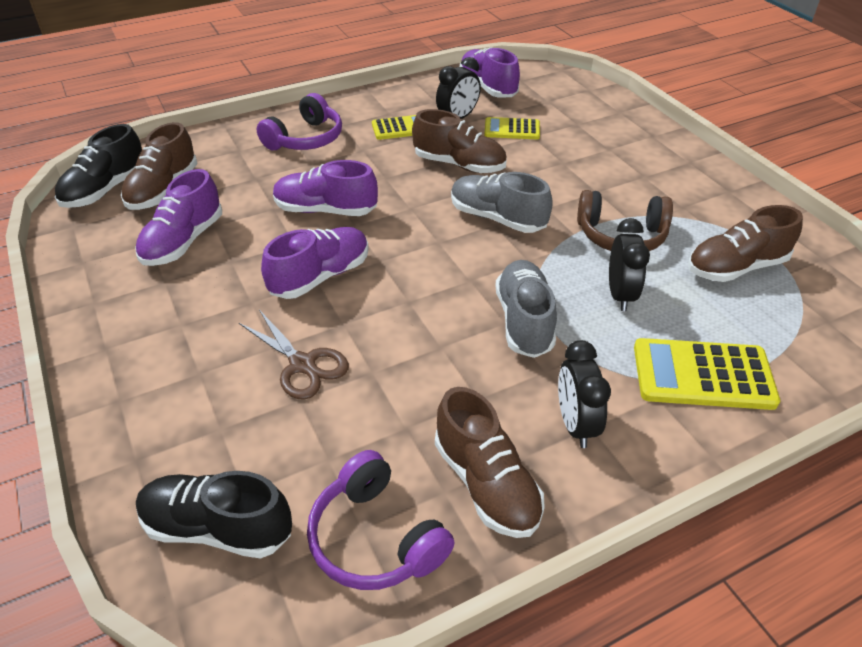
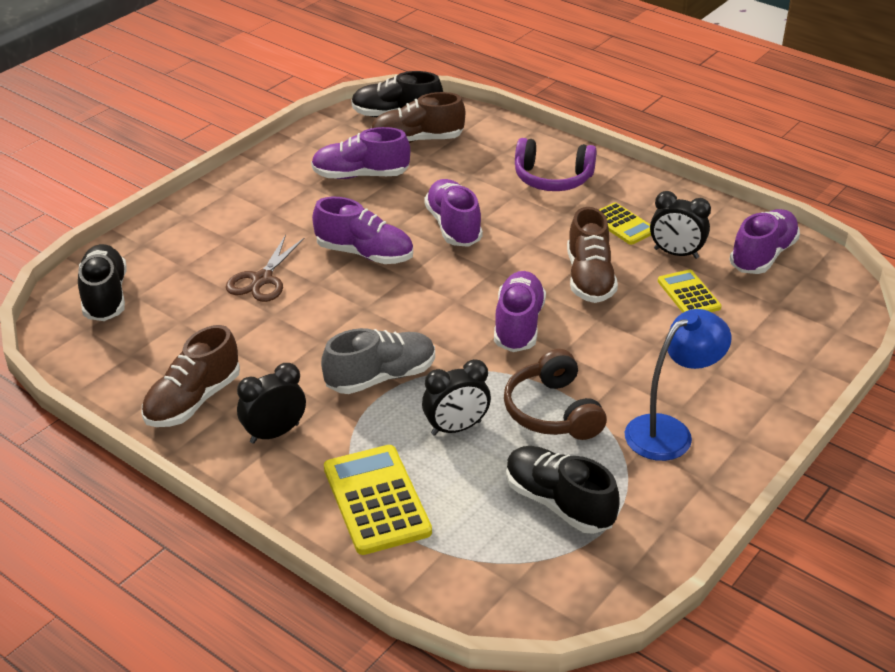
camera: 65 degrees right, 5 degrees down
(375, 538) = (125, 363): purple headphones -> none
(497, 218) = (518, 325): grey shoe -> purple shoe
(669, 189) = (669, 431): none -> blue lamp
(736, 267) = (558, 503): brown shoe -> black shoe

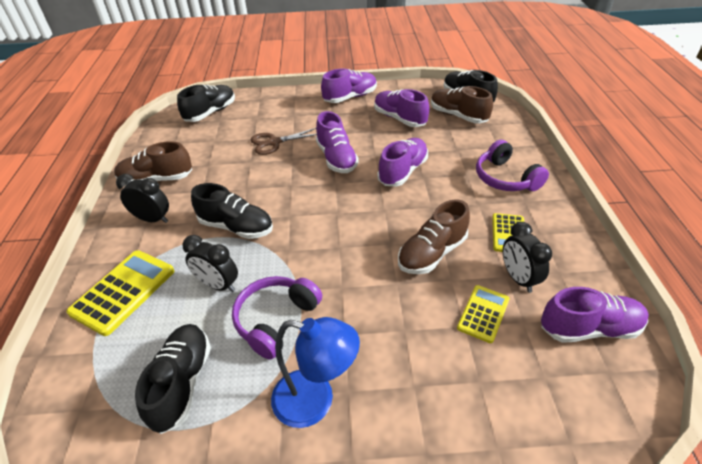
camera: 50 degrees right, 5 degrees up
(381, 377) = (236, 227): grey shoe -> black shoe
(518, 325) = (345, 251): purple shoe -> purple shoe (350, 97)
(552, 411) = (276, 320): brown headphones -> purple headphones

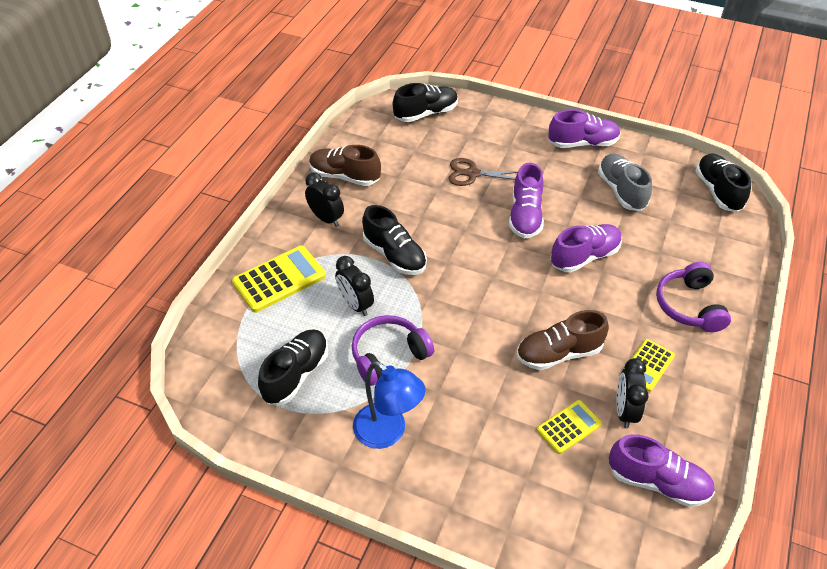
camera: 25 degrees right, 5 degrees up
(399, 118) = (621, 191): purple shoe -> grey shoe
(458, 116) = (690, 211): brown shoe -> none

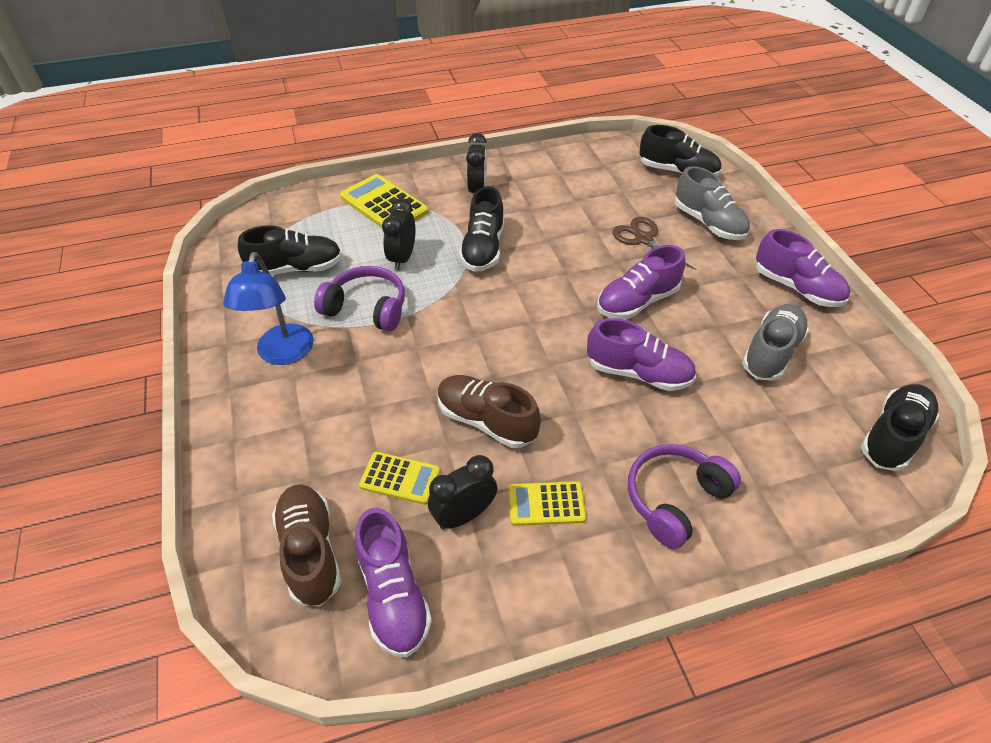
camera: 50 degrees right, 0 degrees up
(279, 279) = (384, 205): yellow calculator -> yellow calculator turned 150 degrees counterclockwise
(345, 176) = (537, 173): brown shoe -> brown shoe (310, 551)
(490, 136) = (708, 223): none -> grey shoe

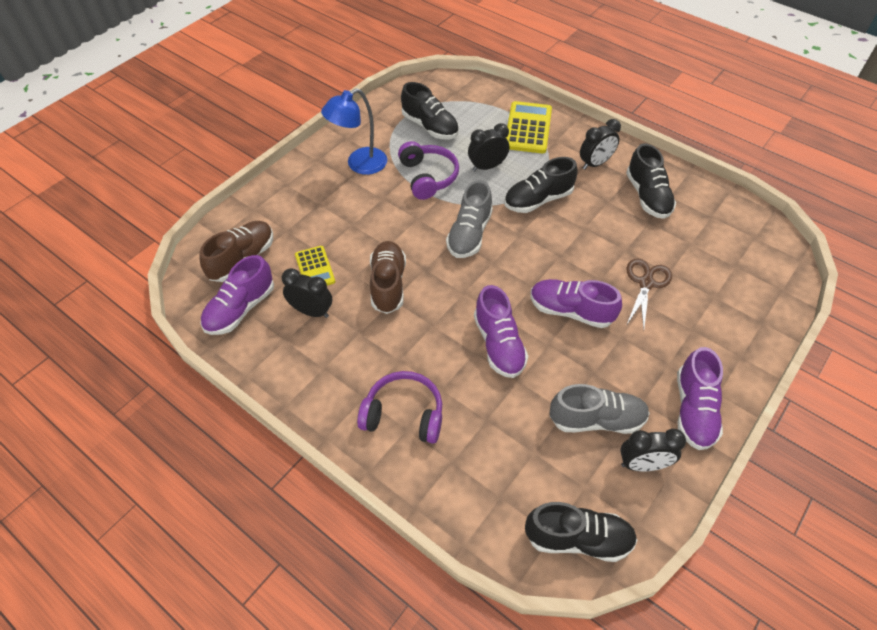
camera: 55 degrees right, 5 degrees up
(546, 504) = (348, 347): yellow calculator -> none
(677, 172) = (759, 266): black shoe -> black shoe (647, 196)
(708, 223) = (713, 316): grey shoe -> grey shoe (469, 234)
(835, 349) = (642, 464): none -> black clock

